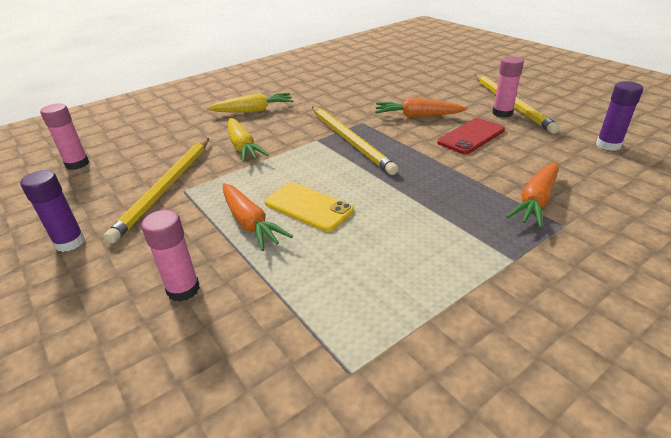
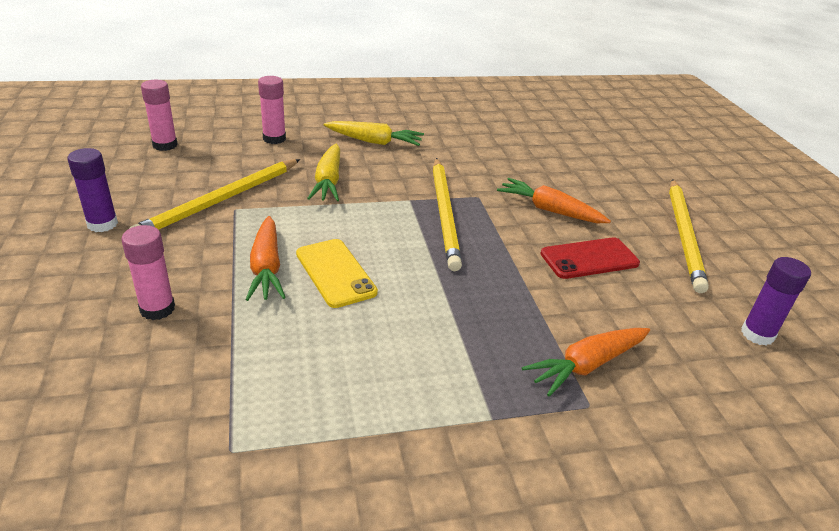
camera: 20 degrees right, 0 degrees up
(502, 113) = (659, 243): pink glue stick -> pink glue stick (274, 139)

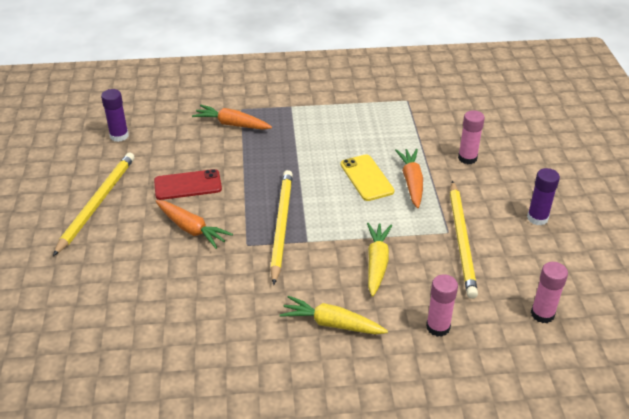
camera: 170 degrees left, 5 degrees up
(221, 200) = (461, 240): yellow pencil -> yellow pencil turned 135 degrees clockwise
(587, 365) = (232, 124): orange carrot -> orange carrot turned 135 degrees counterclockwise

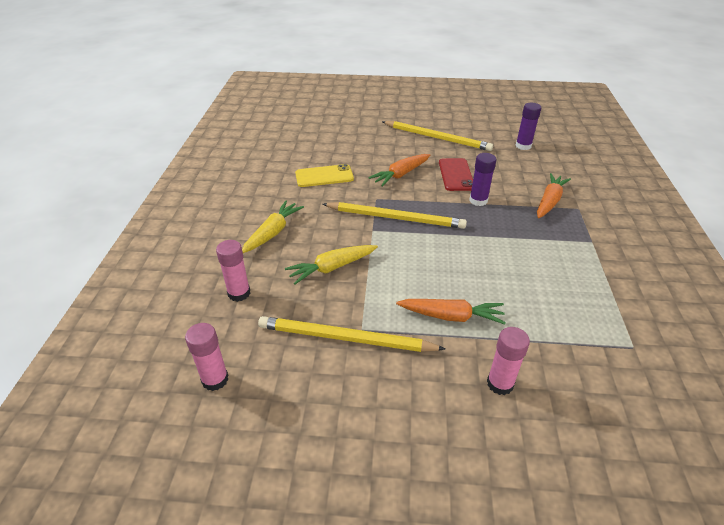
camera: 100 degrees right, 0 degrees up
(366, 178) = (461, 281): yellow phone -> yellow phone (324, 176)
(377, 263) = (332, 268): yellow carrot -> yellow carrot turned 135 degrees clockwise
(537, 218) = (367, 429): purple glue stick -> purple glue stick (478, 200)

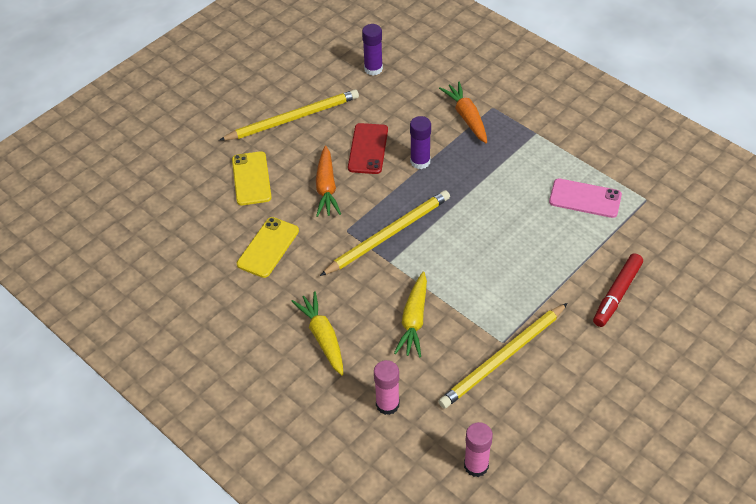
camera: 50 degrees left, 10 degrees up
(370, 146) = (251, 178): none -> yellow phone
(451, 316) = (536, 277): orange carrot -> none
(456, 175) = (368, 149): red phone -> red phone turned 60 degrees clockwise
(500, 383) = (617, 294): pink glue stick -> red marker
(572, 304) = (585, 198): none -> pink phone

